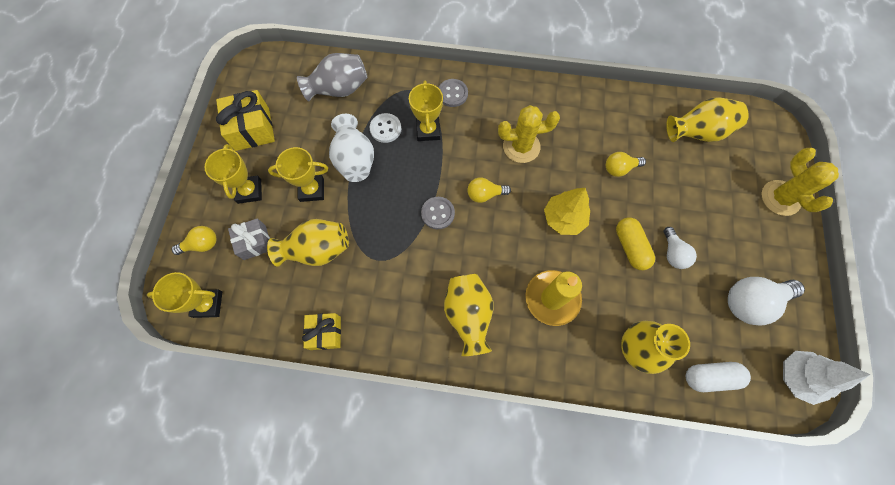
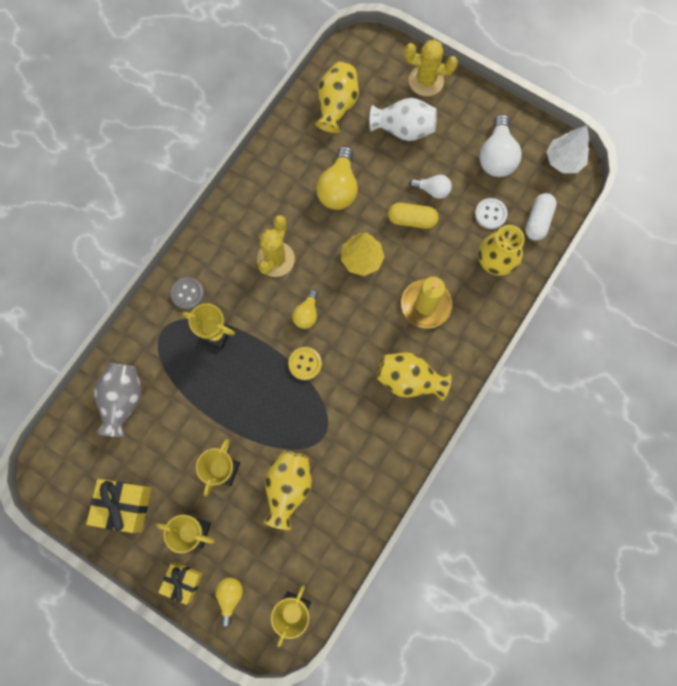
camera: 65 degrees left, 5 degrees up
(255, 242) = (252, 544): grey gift -> none
(325, 333) = (369, 509): yellow gift -> yellow gift (183, 581)
(354, 159) = (211, 416): white vase -> white vase (403, 129)
(385, 129) = (193, 373): white button -> white button (490, 214)
(438, 213) = (305, 363): grey button -> yellow button
(619, 168) = (338, 188): yellow light bulb -> yellow light bulb, size x1.73

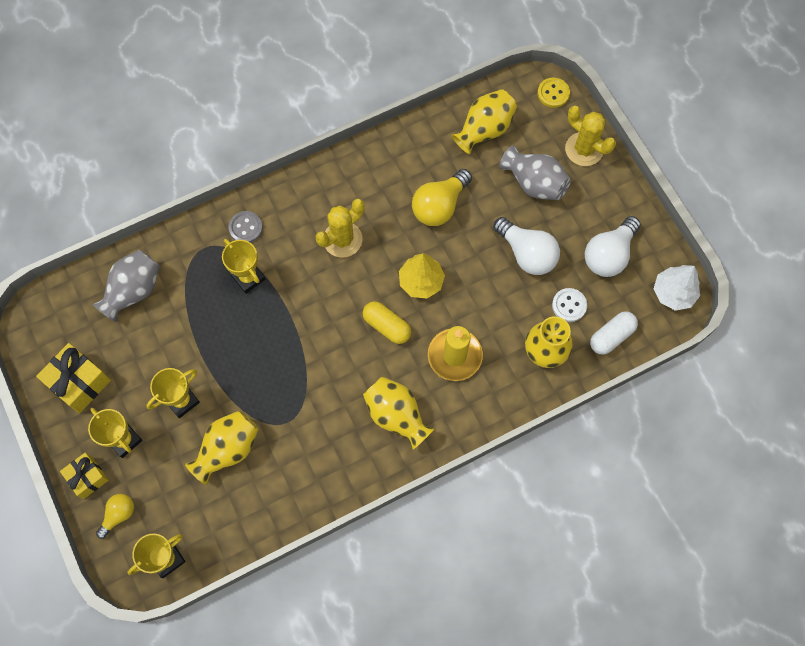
camera: 30 degrees right, 5 degrees down
(305, 363) = (311, 347): yellow button -> yellow button (553, 93)
(307, 314) = (340, 304): yellow light bulb -> none
(403, 129) = (534, 183): white vase -> grey vase
(412, 220) = (490, 270): yellow capsule -> yellow capsule (387, 326)
(432, 190) = (527, 253): white light bulb -> white light bulb, size x1.73

